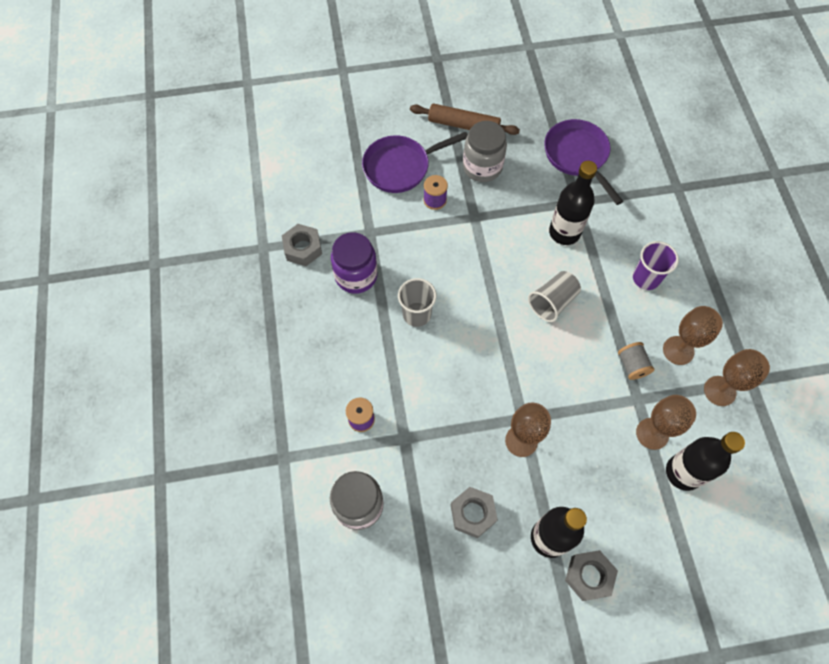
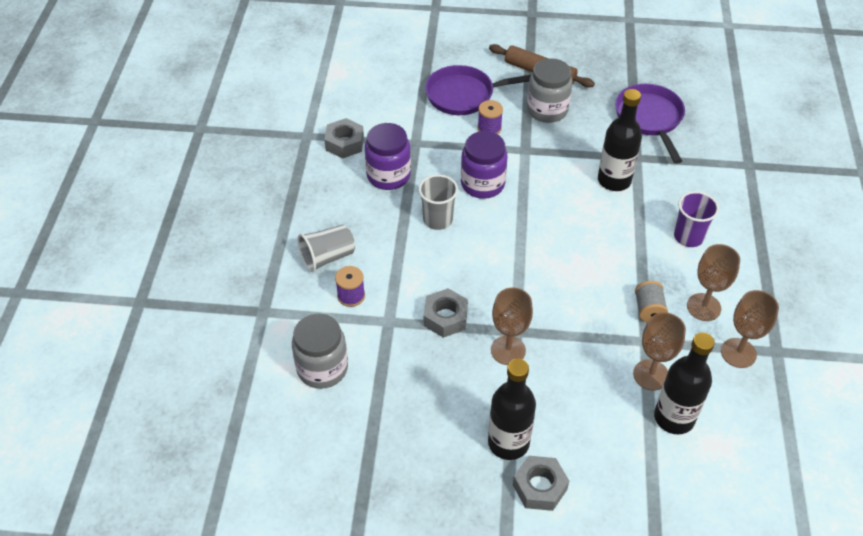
camera: 15 degrees right, 15 degrees down
(446, 264) = (482, 184): none -> purple jar
(473, 513) = (435, 402): grey nut -> grey nut (445, 317)
(552, 302) = (581, 237): grey cup -> grey cup (327, 257)

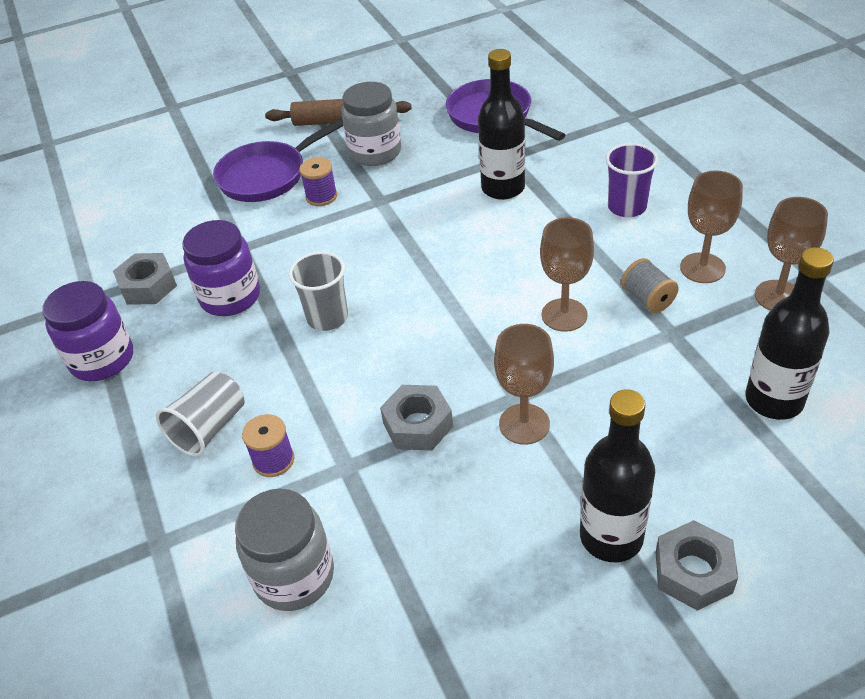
camera: 25 degrees left, 5 degrees down
(482, 184) = (355, 256): purple jar -> purple jar (102, 359)
(651, 375) = (709, 366): brown goblet -> brown goblet (564, 315)

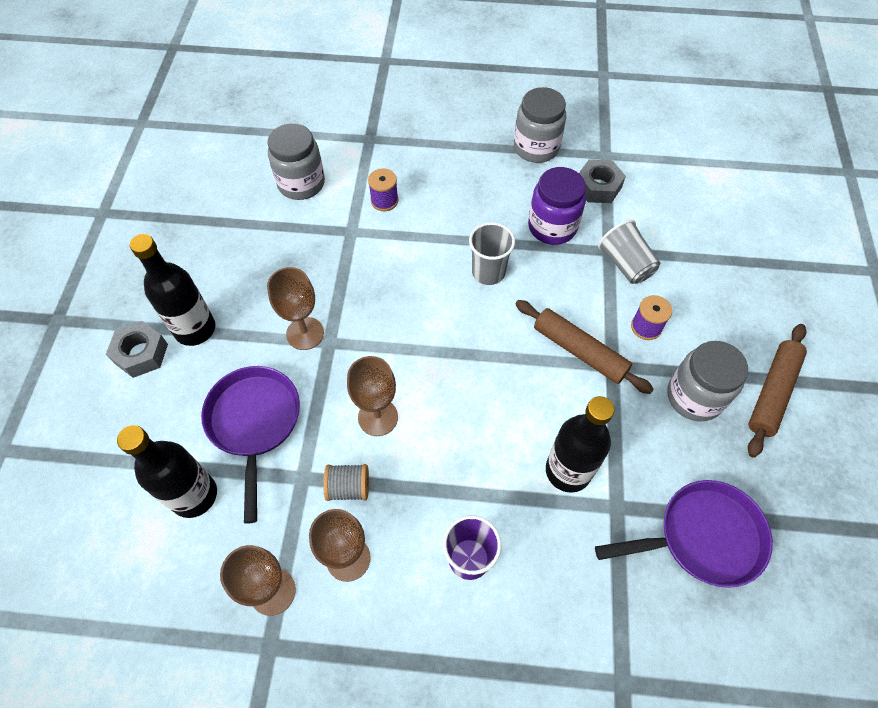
camera: 115 degrees right, 15 degrees up
(102, 359) = (536, 148): purple jar -> grey jar
(209, 428) = (434, 180): grey cup -> grey cup (625, 264)
(267, 176) = (704, 301): purple pan -> purple pan (254, 423)
(379, 223) = (579, 351): none -> brown rolling pin
(418, 425) = (352, 278): grey nut -> none

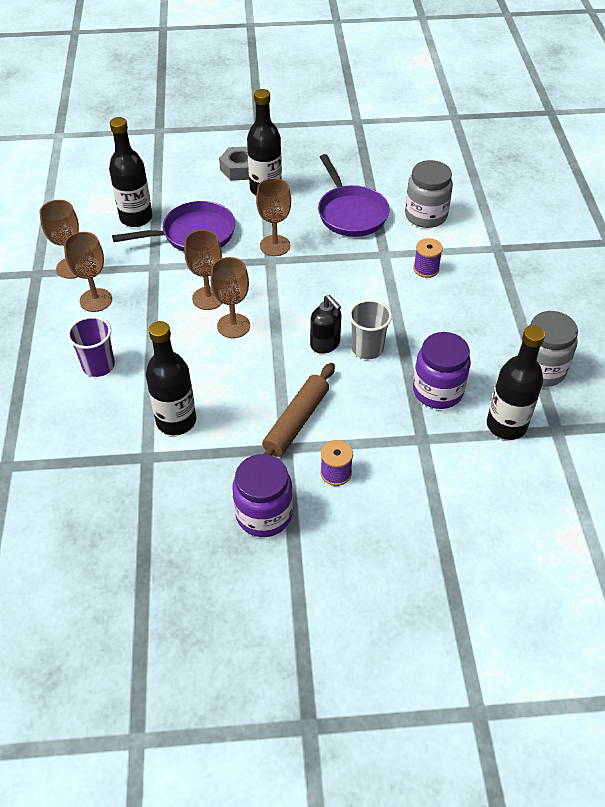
camera: 80 degrees right, 10 degrees down
(348, 487) = (149, 291): grey spool -> none
(430, 394) = (233, 326): none -> brown goblet
(476, 308) = (325, 344): none -> black soap dispenser
(598, 187) = (506, 425): grey nut -> black bottle
(625, 264) = (409, 453): grey cup -> none
(694, 397) = (264, 514): grey jar -> purple jar
(703, 537) = (123, 520): purple pan -> purple pan (350, 213)
(772, 392) = (281, 584): brown rolling pin -> none

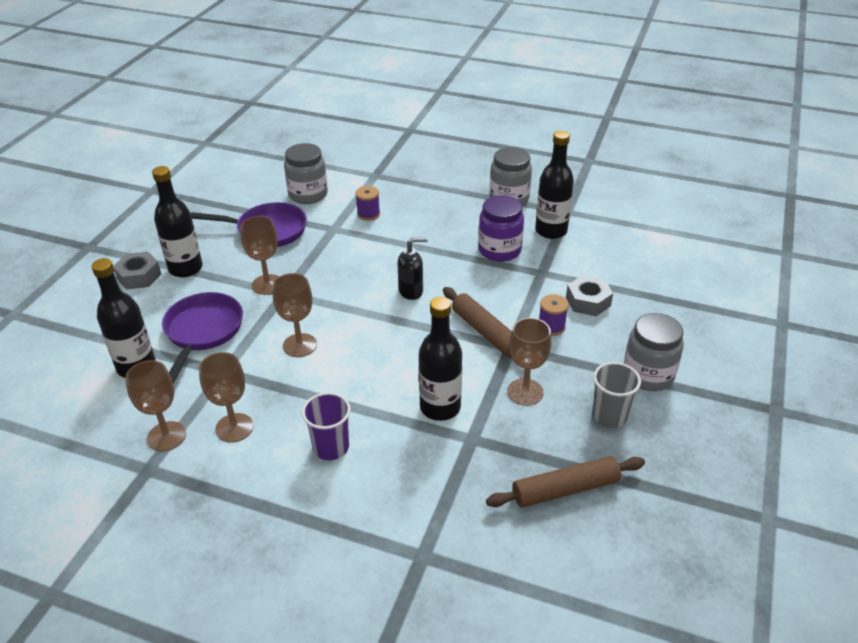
camera: 65 degrees left, 10 degrees down
(112, 547) = (565, 489): none -> brown rolling pin
(233, 326) = (348, 338): brown goblet -> brown goblet (525, 392)
(264, 514) = (573, 379): purple jar -> none
(304, 581) = (648, 375): none -> grey jar
(367, 348) = (432, 270): grey cup -> grey cup (609, 416)
(397, 494) = (588, 301): none -> grey nut

